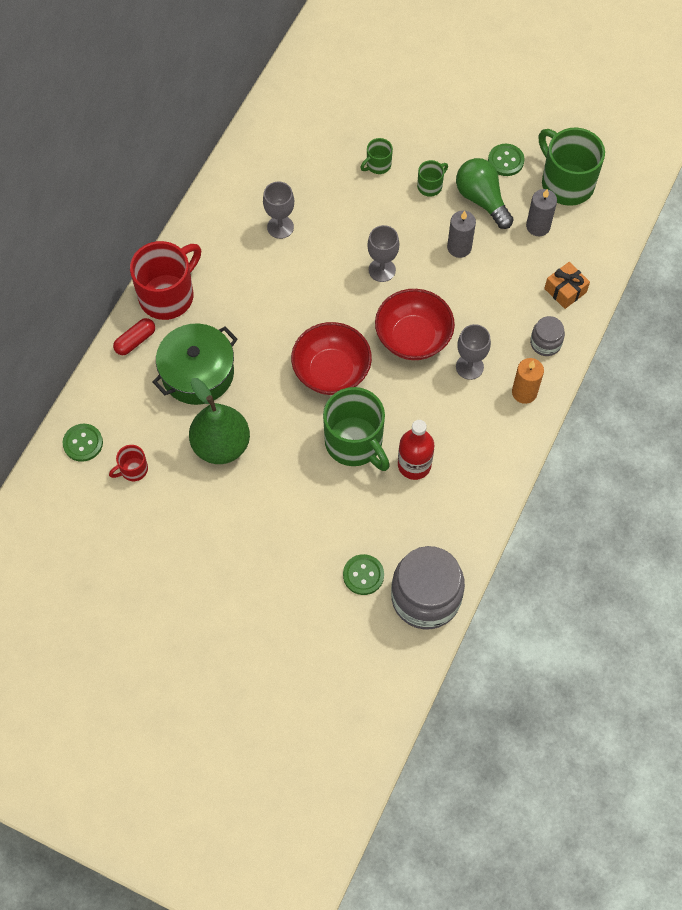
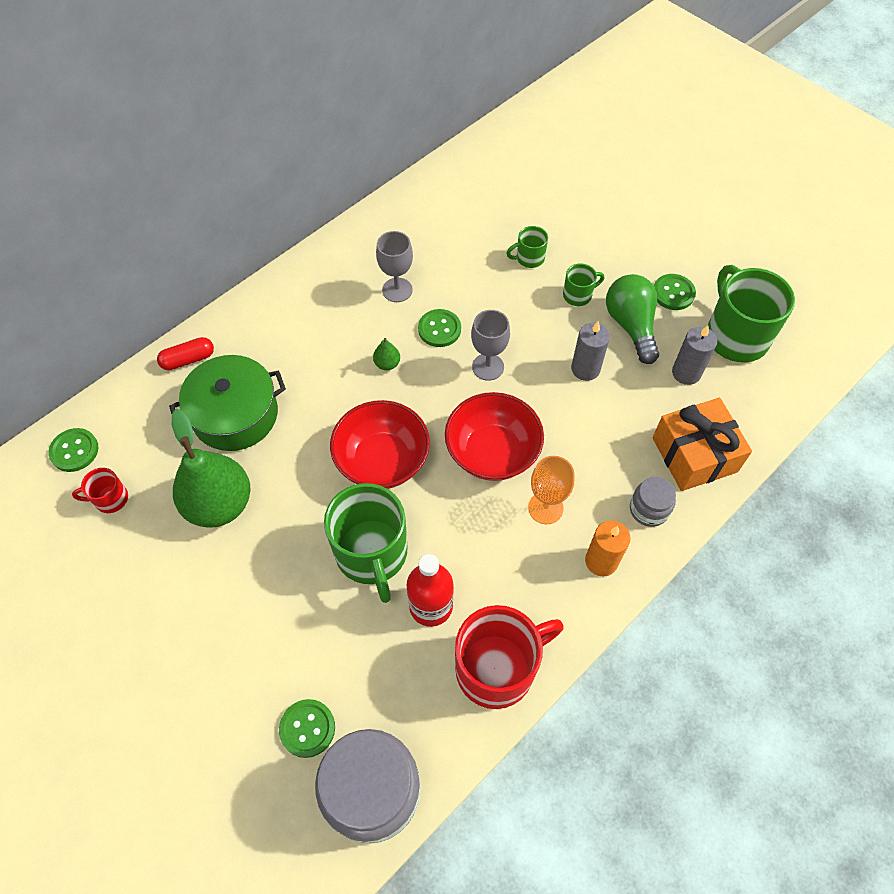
camera: 20 degrees right, 5 degrees down
(168, 295) = (246, 323): red mug -> red mug (497, 668)
(300, 293) = (387, 364): none -> green pear
(330, 250) = (439, 329): none -> green button
(469, 367) = (545, 508): grey goblet -> orange goblet
(565, 290) = (694, 455): orange gift -> orange gift, size x1.69

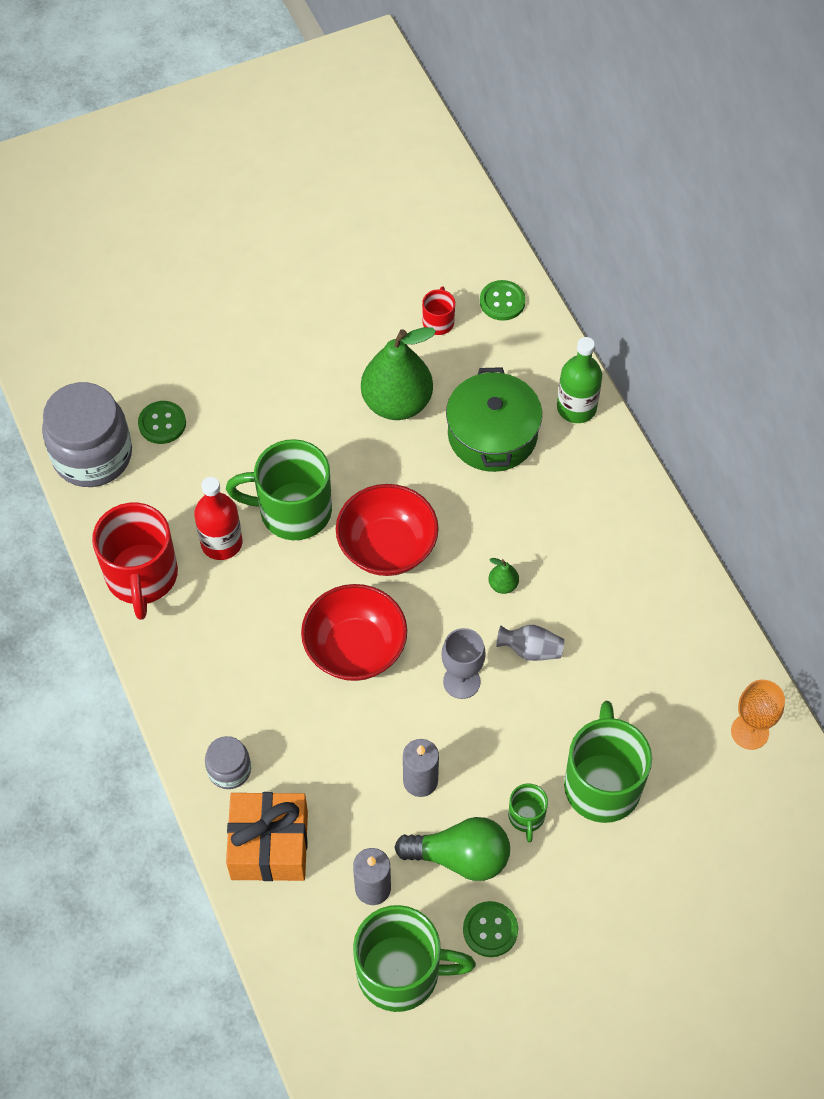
camera: 110 degrees right, 0 degrees up
(188, 359) = (576, 408): red capsule -> green bottle
(397, 290) = (602, 624): grey goblet -> none
(439, 329) = (530, 650): green button -> grey vase
(529, 258) = (602, 783): green mug -> green mug, size x2.12
(545, 508) = (273, 674): orange goblet -> orange goblet (749, 732)
(601, 561) = (197, 702): orange candle -> none

